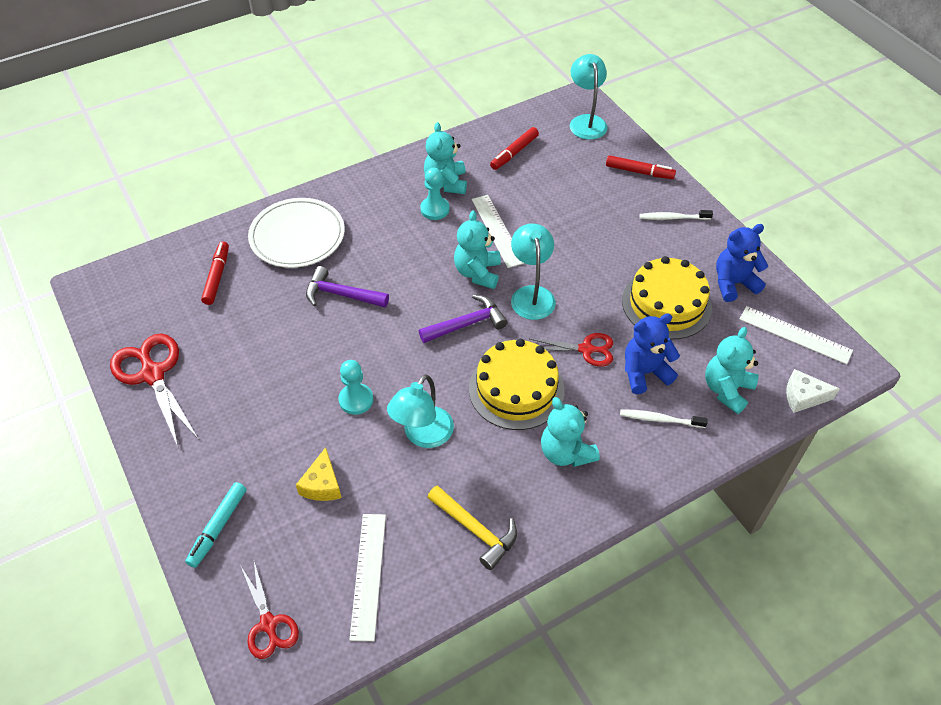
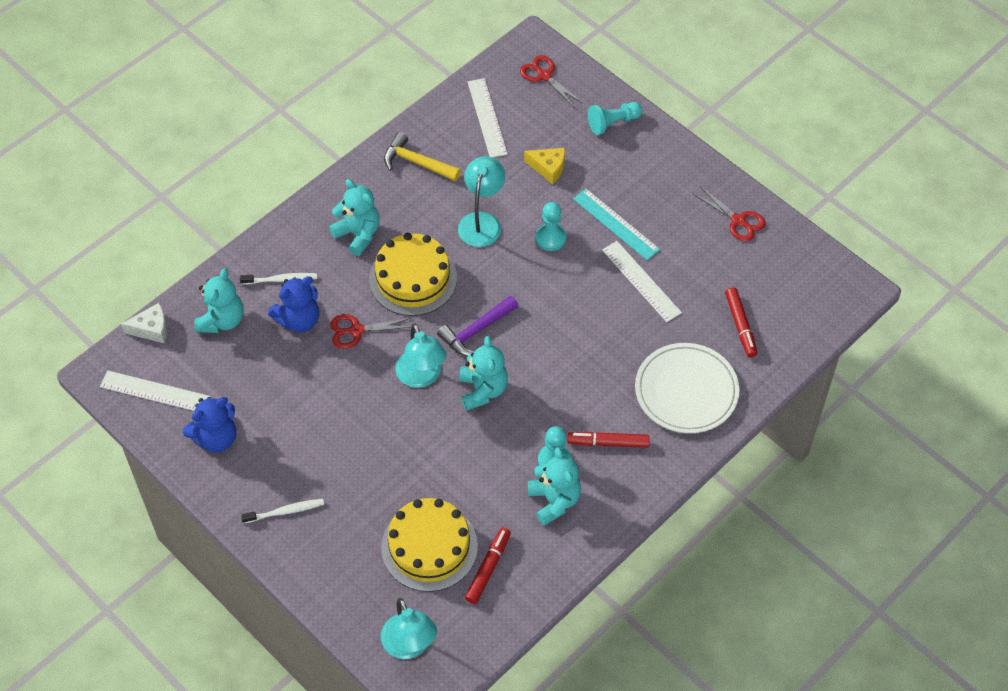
camera: 165 degrees right, 5 degrees up
(153, 374) = (738, 221): red scissors -> red scissors, size x0.61
(218, 527) = (613, 123): turquoise marker -> turquoise pawn
(280, 399) = (616, 224): none -> turquoise ruler
(322, 484) = (548, 168): yellow cheese -> yellow cheese turned 120 degrees clockwise
(341, 294) = (609, 334): purple hammer -> none
(497, 230) = (477, 447): white ruler -> white ruler (641, 281)
(639, 172) = (331, 573): red marker -> red marker (608, 443)
(666, 304) = (284, 398): yellow cake -> yellow cake (429, 547)

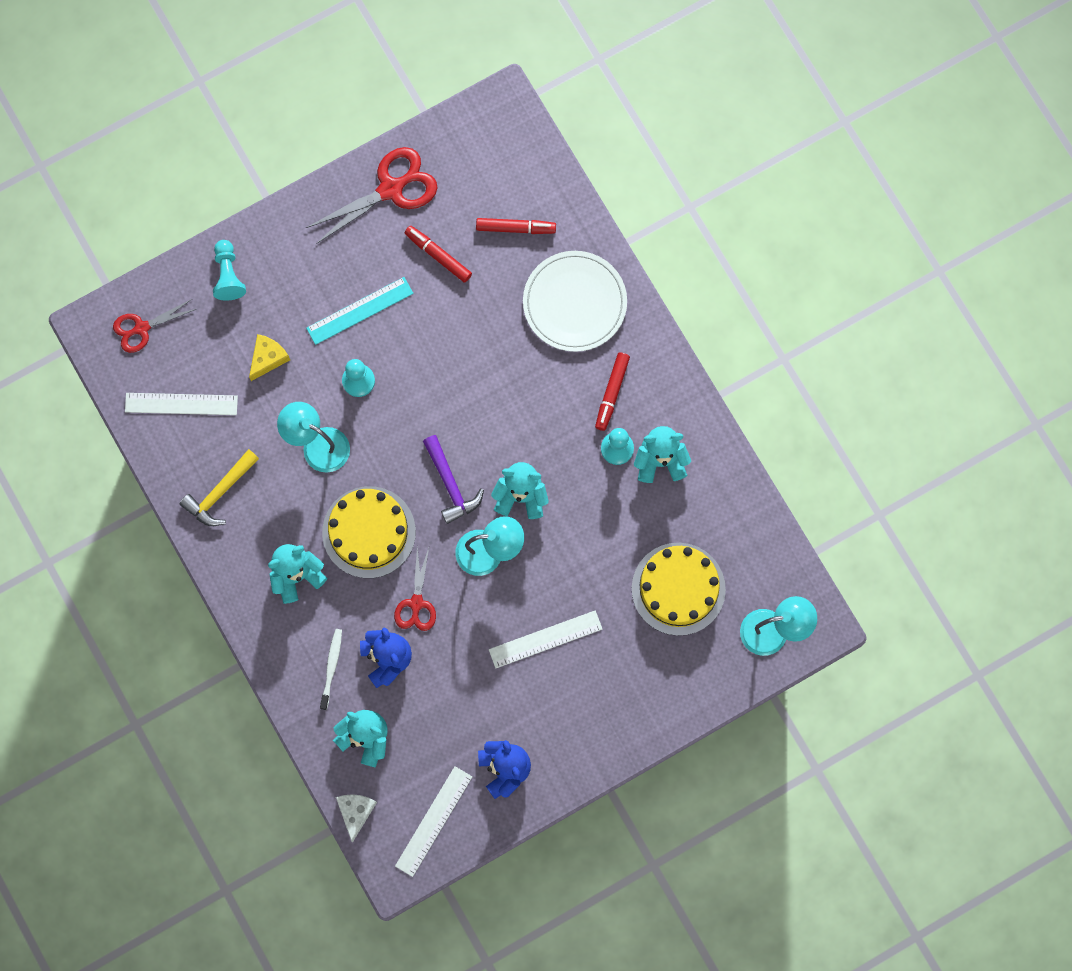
camera: 75 degrees left, 20 degrees up
(285, 511) = (605, 716): white toothbrush -> none
(488, 568) = (714, 540): red marker -> red marker (438, 255)
(641, 281) = (436, 306): white ruler -> white ruler (545, 639)
(738, 221) = (391, 189): red scissors -> red scissors, size x1.63

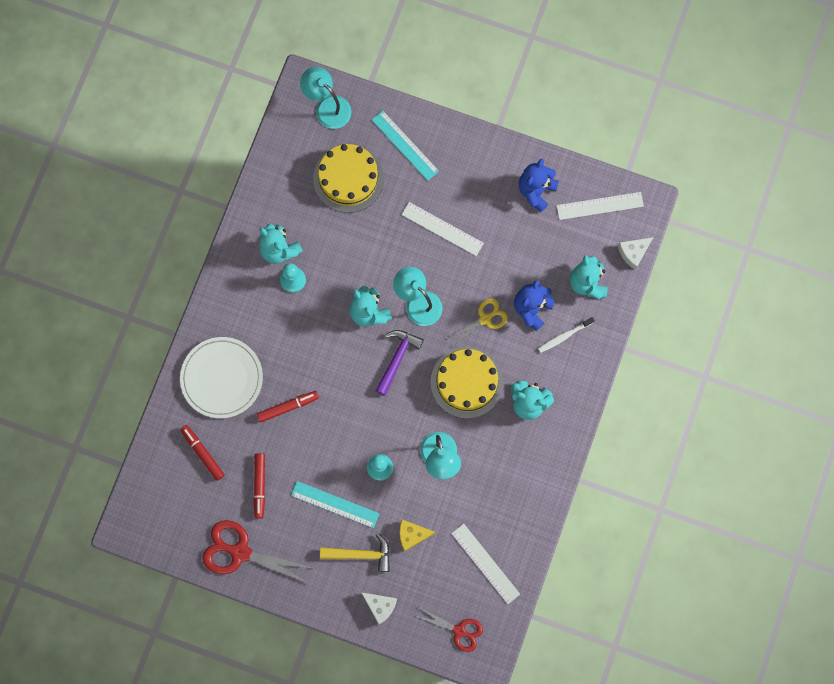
camera: 130 degrees left, 0 degrees up
(219, 493) = (519, 491): yellow hammer -> yellow hammer (361, 554)
(228, 275) = (380, 606): turquoise pawn -> white cheese
(416, 603) = (485, 319): red scissors -> yellow scissors
(612, 393) = (261, 310): red marker -> red marker (288, 407)
(666, 675) = (405, 145): none -> turquoise ruler

